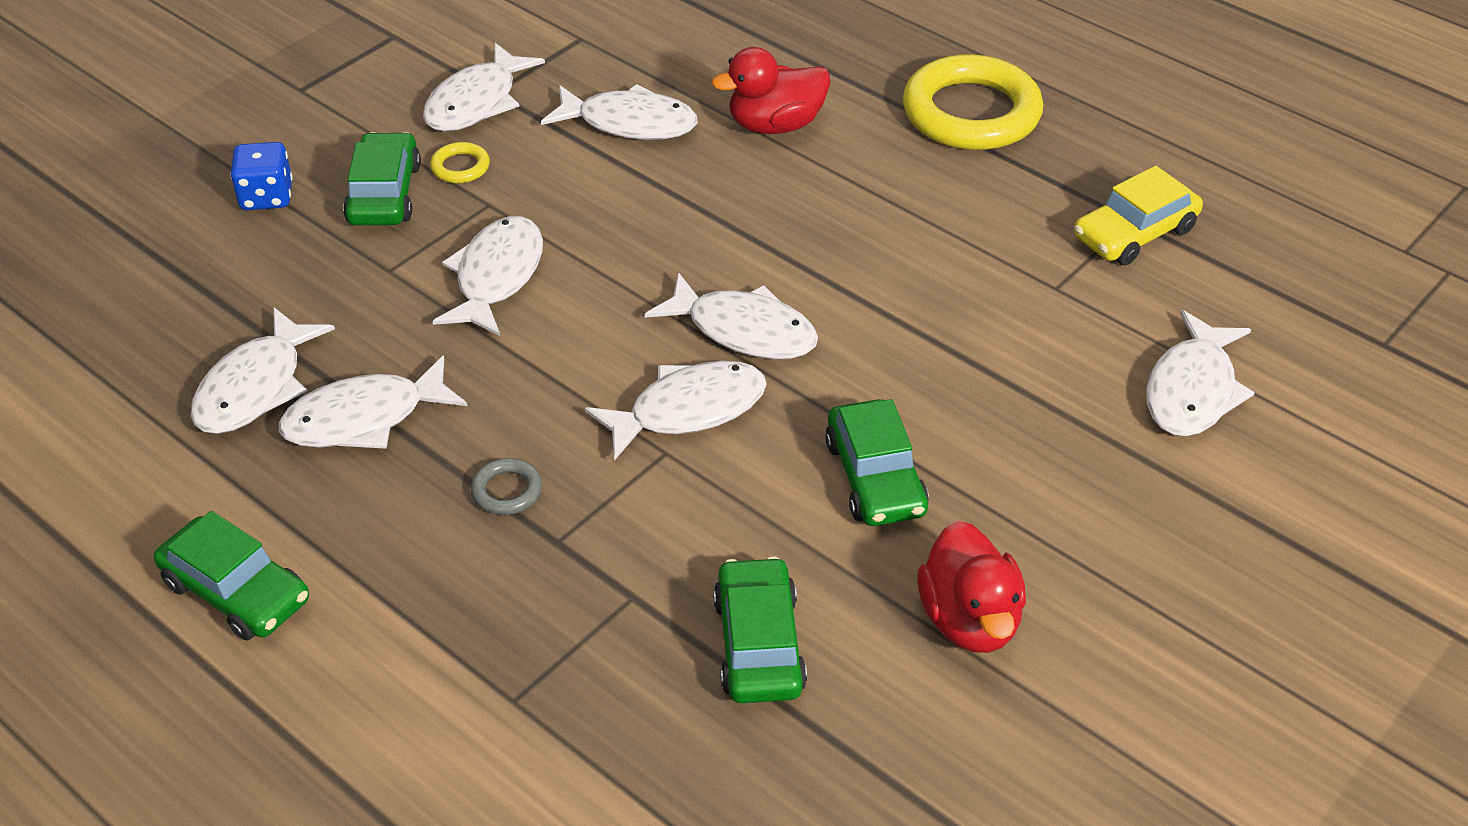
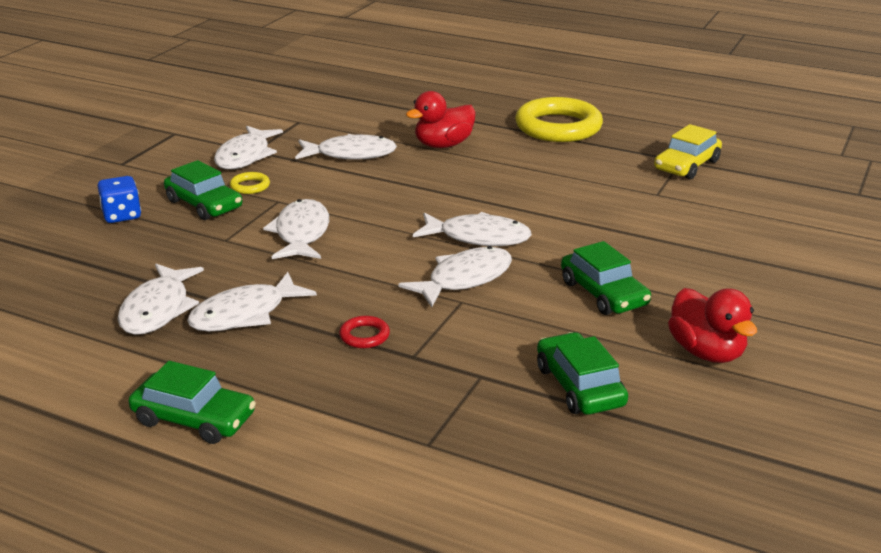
camera: 15 degrees left, 15 degrees down
(384, 194) = (204, 204): green car -> green car turned 150 degrees clockwise
(507, 491) = (364, 336): grey ring -> red ring
(1192, 390) = (766, 227): white fish -> none

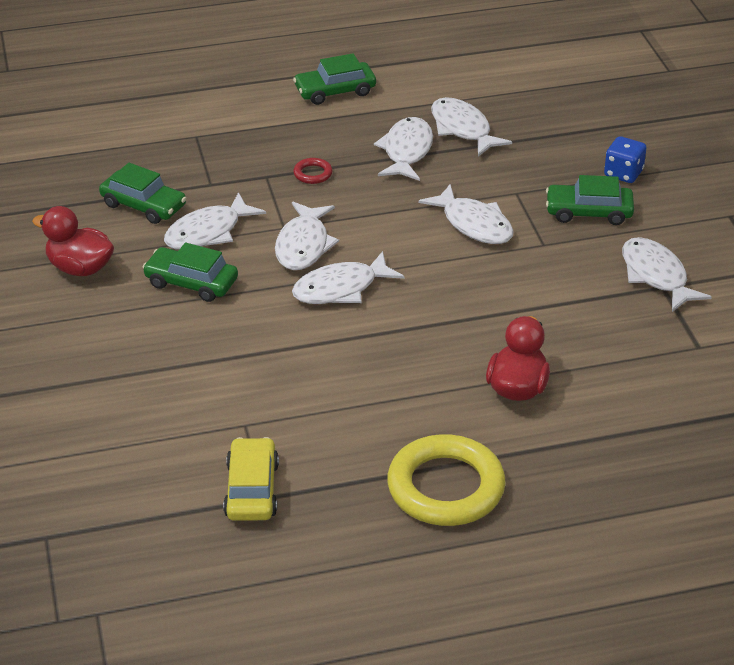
camera: 140 degrees right, 10 degrees up
(250, 186) = (590, 246): yellow ring -> none
(351, 154) = (577, 327): white fish -> white fish (208, 232)

